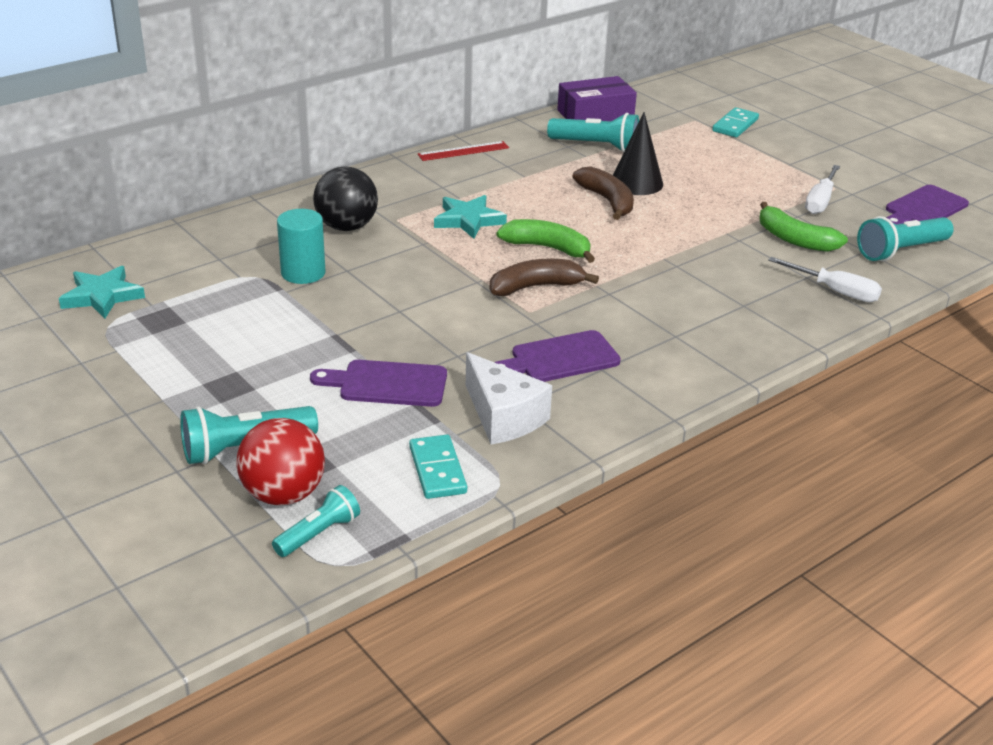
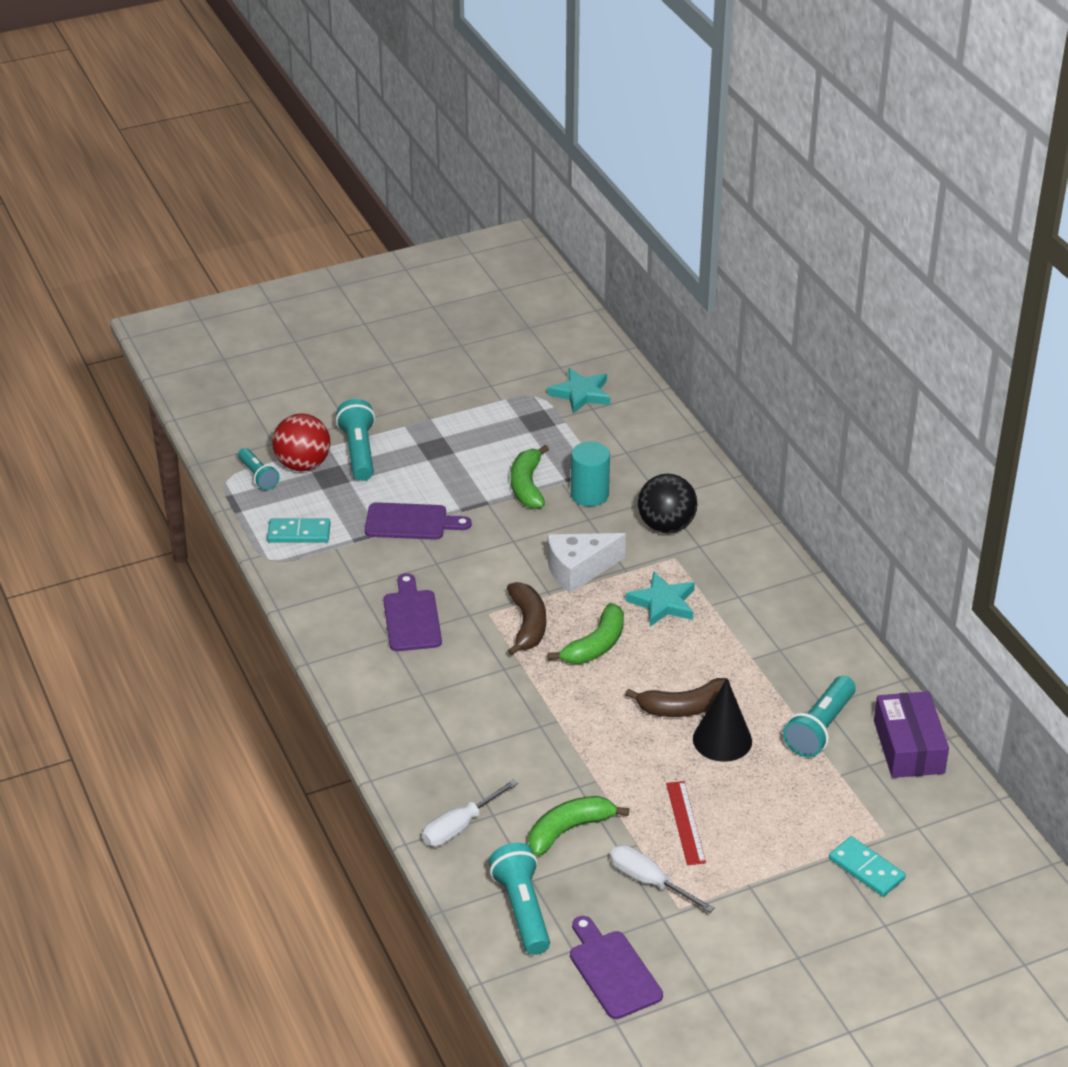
camera: 105 degrees right, 5 degrees up
(295, 312) = (527, 486): none -> green banana
(387, 384) = (411, 522): purple cutting board -> purple cutting board turned 75 degrees clockwise
(463, 151) = (819, 623): red ruler -> red ruler (685, 822)
(503, 417) = (347, 574): white cheese -> white cheese (578, 570)

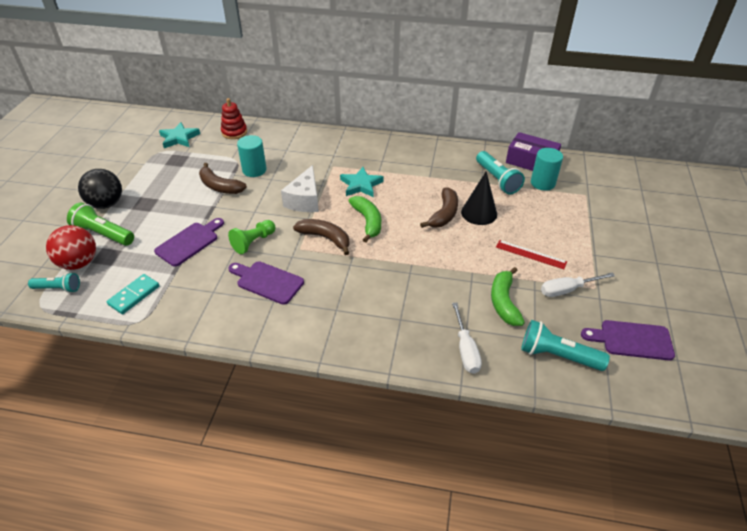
camera: 55 degrees left, 5 degrees up
(359, 452) = (103, 234): turquoise flashlight -> green flashlight
(461, 571) = (253, 242): none -> green pawn
(527, 486) = (220, 186): green banana -> brown banana
(647, 431) = (234, 132): none -> red stacking toy
(666, 526) = (308, 158): black ball -> black ball (106, 204)
(865, 779) = (542, 183): none -> turquoise cylinder
(866, 869) = (606, 211): turquoise domino -> none

